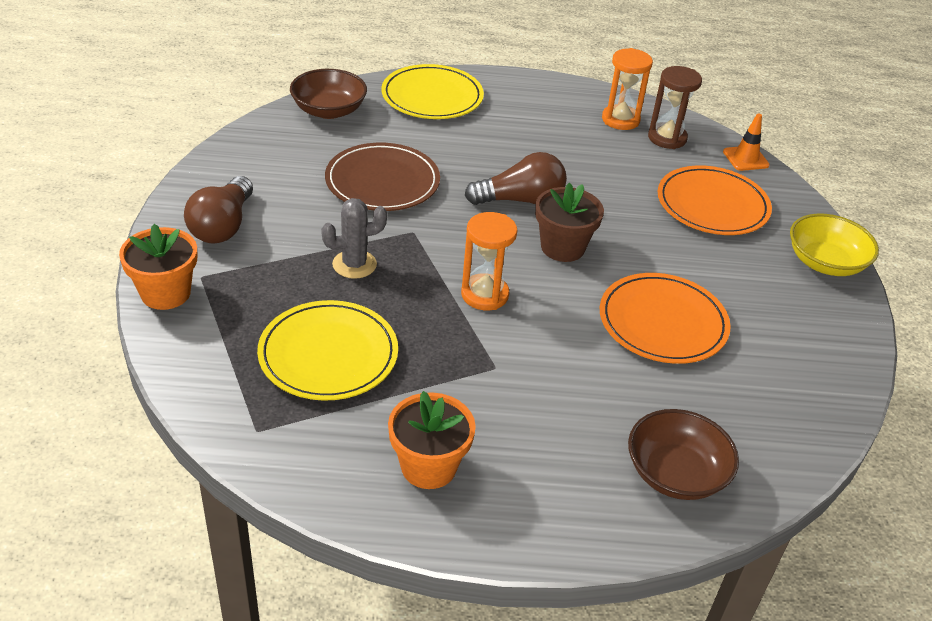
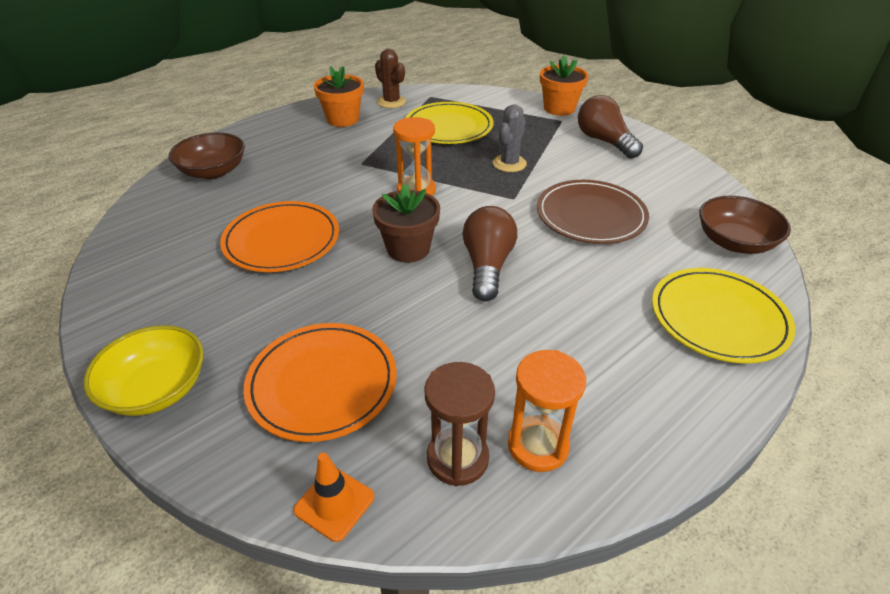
camera: 140 degrees right, 0 degrees up
(321, 457) = (391, 102): none -> brown cactus
(520, 200) = (487, 266): brown light bulb -> brown light bulb turned 150 degrees clockwise

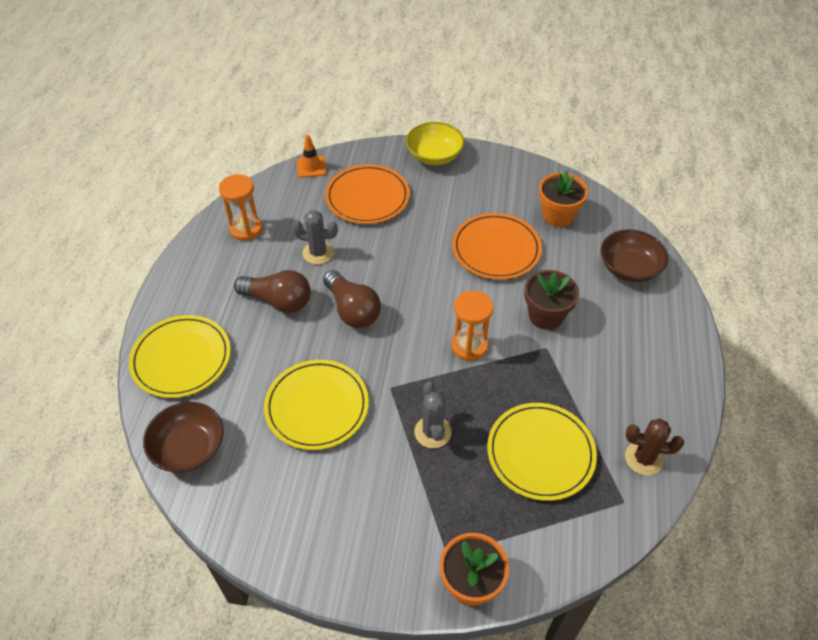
camera: 140 degrees right, 10 degrees up
(343, 119) = (642, 394): orange flower pot -> orange flower pot (558, 215)
(408, 249) = (414, 291): brown flower pot -> brown flower pot (546, 315)
(457, 458) = (277, 205): brown hourglass -> none
(466, 345) = (318, 253): none -> grey cactus
(590, 215) = (317, 406): brown plate -> yellow plate
(604, 141) = (375, 540): brown light bulb -> brown light bulb (278, 301)

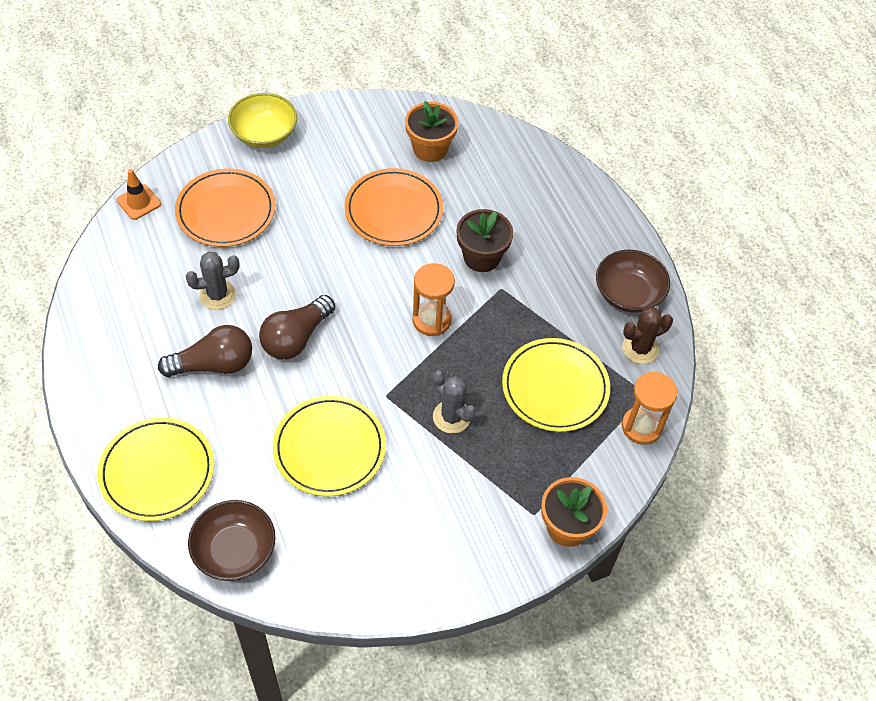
camera: 35 degrees left, 5 degrees up
(246, 229) = (119, 304): orange hourglass -> orange hourglass (641, 427)
(352, 310) = (296, 338): brown light bulb -> brown light bulb turned 105 degrees clockwise
(629, 268) = (527, 175): brown bowl -> brown bowl (628, 293)

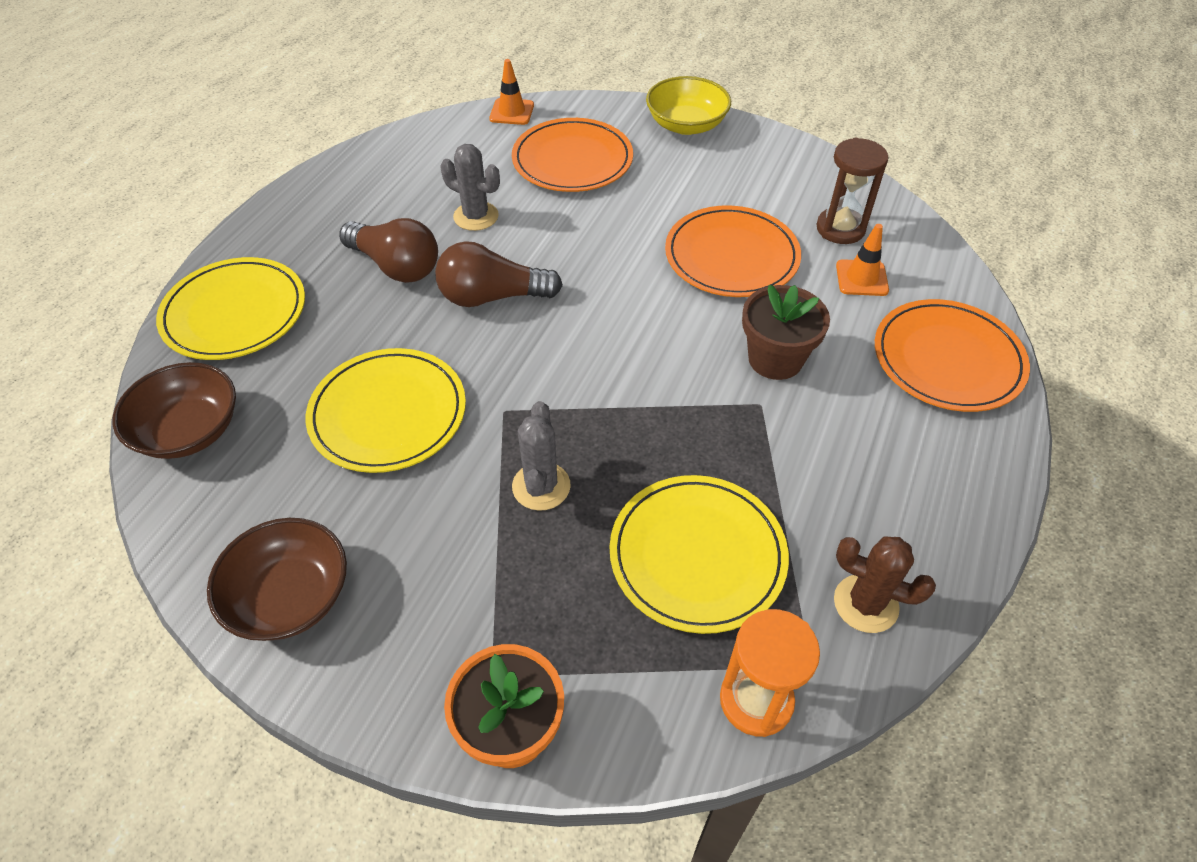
camera: 50 degrees right, 5 degrees down
(430, 149) = (840, 228): orange flower pot -> brown hourglass
(431, 320) = (643, 378): orange hourglass -> none
(472, 174) = (861, 278): none -> orange traffic cone
(557, 194) = (947, 359): none -> orange plate
(628, 293) = (923, 528): brown bowl -> brown bowl (290, 596)

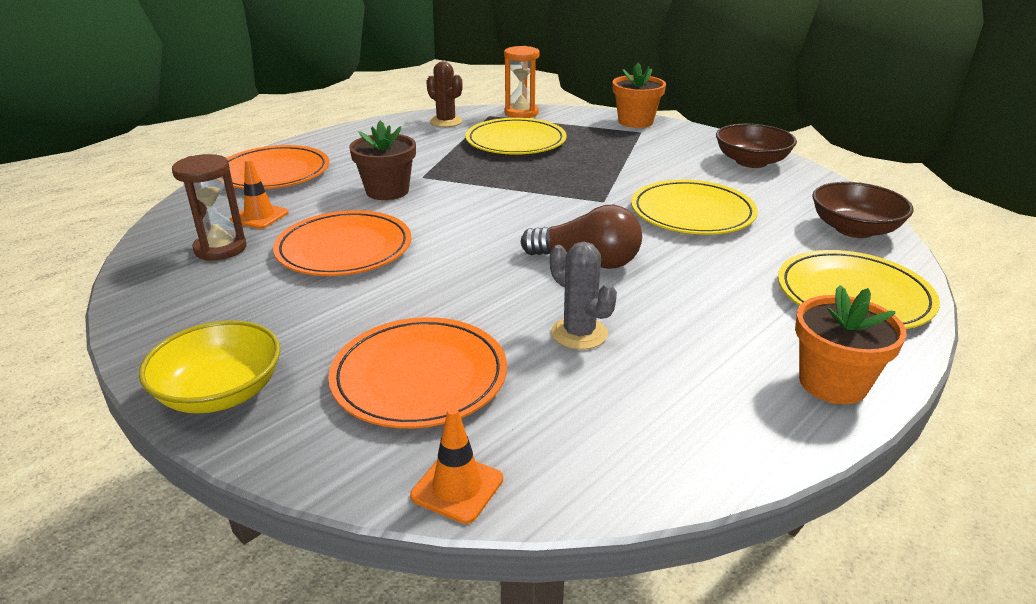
camera: 160 degrees left, 20 degrees down
(285, 218) = (832, 383): none -> orange flower pot
(396, 266) = (682, 303): brown light bulb -> none
(541, 486) = (591, 171): grey cactus -> none

